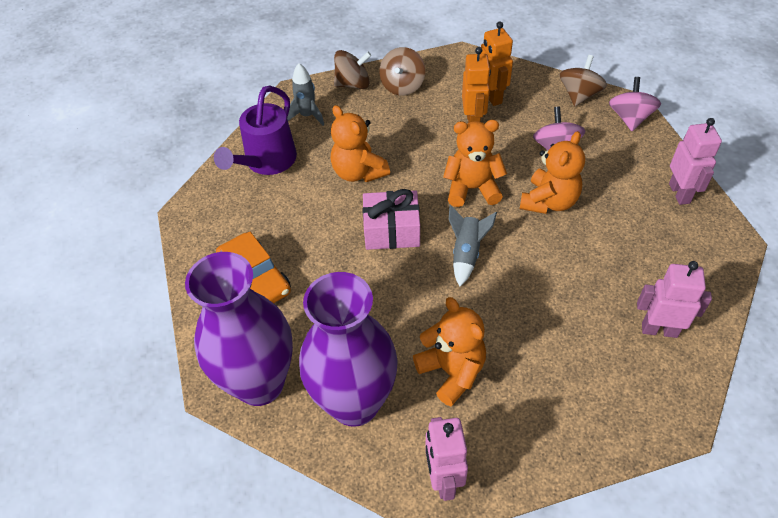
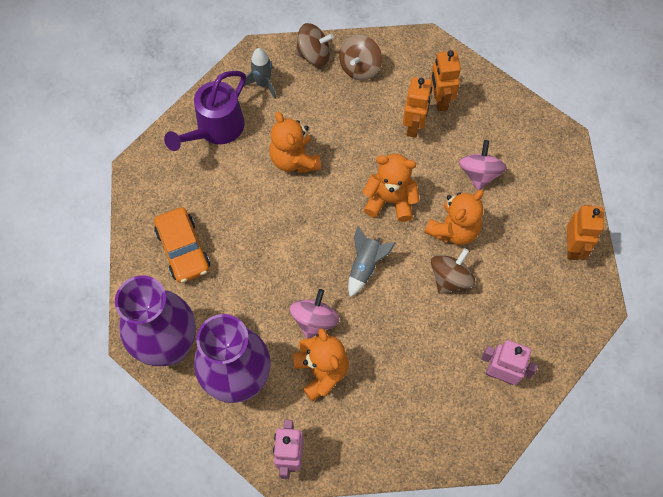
camera: 10 degrees right, 15 degrees up
(392, 231) = (308, 228): pink gift -> none
(579, 95) = (523, 116): brown spinning top -> brown spinning top (450, 278)
(630, 118) = (561, 155): pink spinning top -> pink spinning top (314, 320)
(679, 193) = (573, 247): pink robot -> orange robot

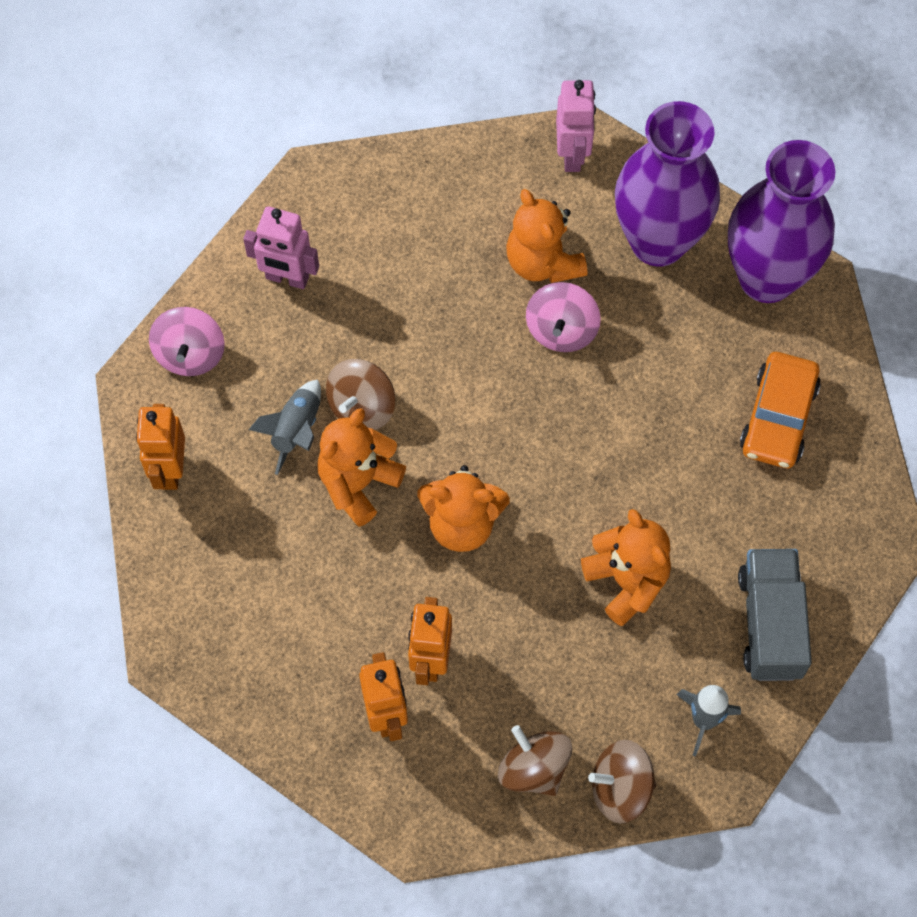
camera: 175 degrees right, 0 degrees up
(183, 249) = (778, 417): orange car -> orange car turned 135 degrees counterclockwise
(215, 130) = (770, 624): purple watering can -> grey truck
(360, 68) = (534, 769): brown spinning top -> brown spinning top turned 60 degrees counterclockwise
(365, 266) = (493, 415): grey rocket -> grey rocket (296, 430)
(479, 174) = (316, 581): pink spinning top -> pink spinning top (190, 354)

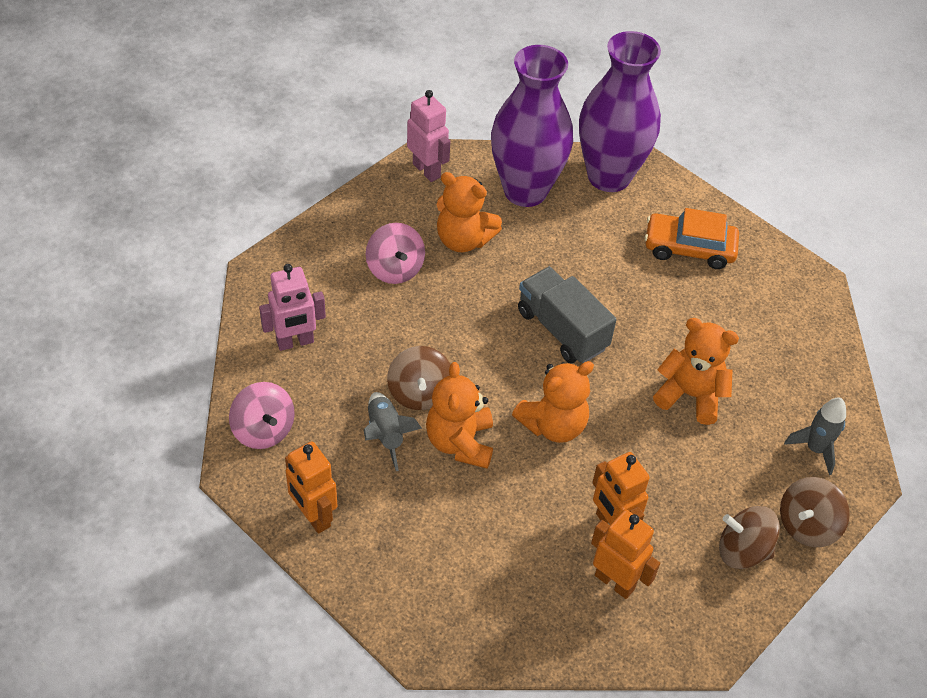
camera: 40 degrees left, 15 degrees down
(561, 330) = (511, 272): pink spinning top -> pink spinning top (395, 269)
(770, 624) = (797, 367): grey truck -> grey truck (562, 329)
(778, 417) = (689, 248): orange car -> orange car turned 120 degrees clockwise

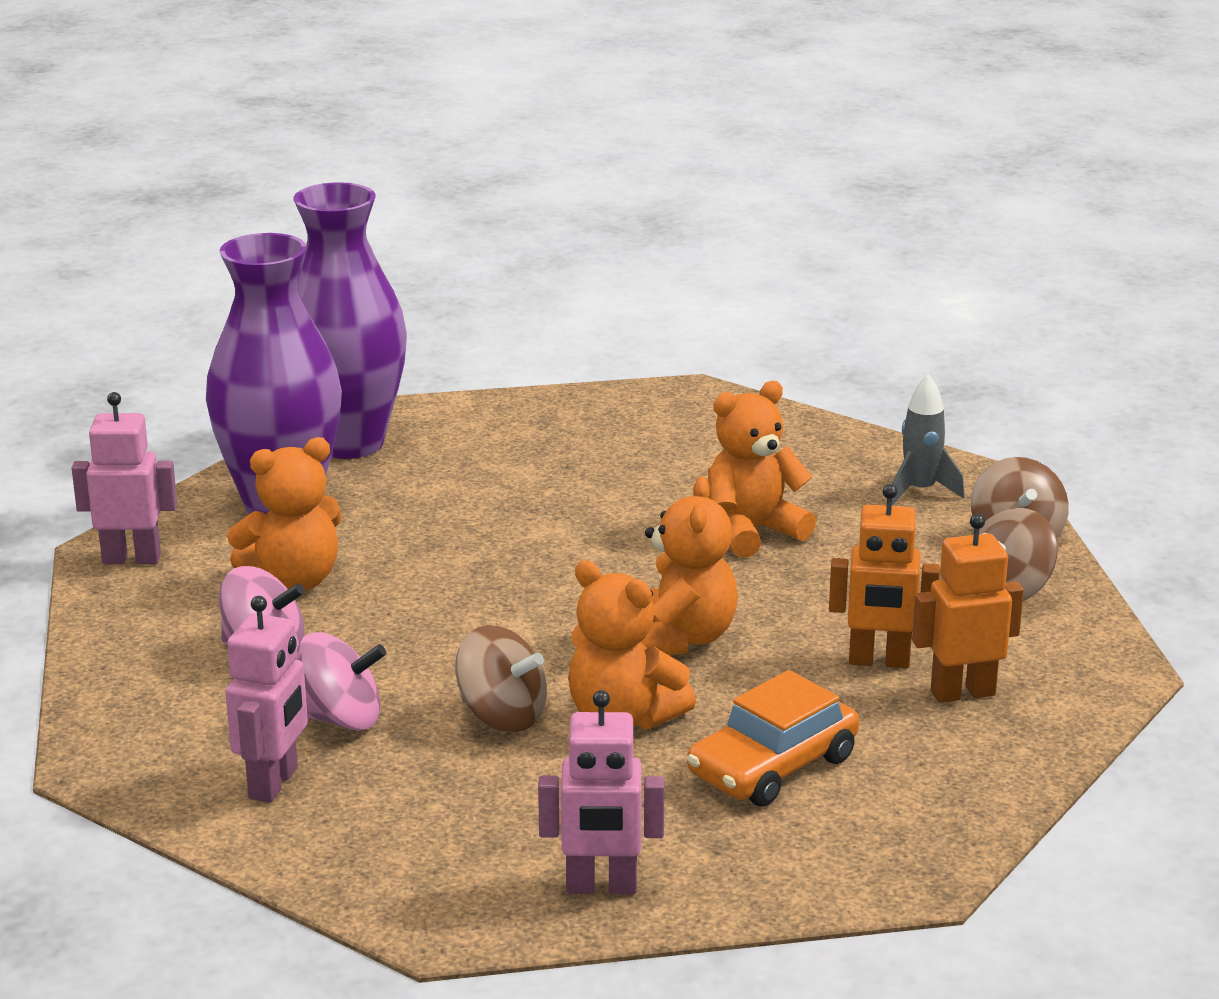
camera: 50 degrees left, 25 degrees down
(263, 430) = (395, 873): pink spinning top -> pink spinning top (340, 718)
(313, 516) = (601, 887): orange robot -> pink robot
(386, 434) = (537, 770): grey rocket -> none
(562, 329) = (542, 572): grey truck -> none
(689, 248) = (536, 441): orange car -> orange car (772, 766)

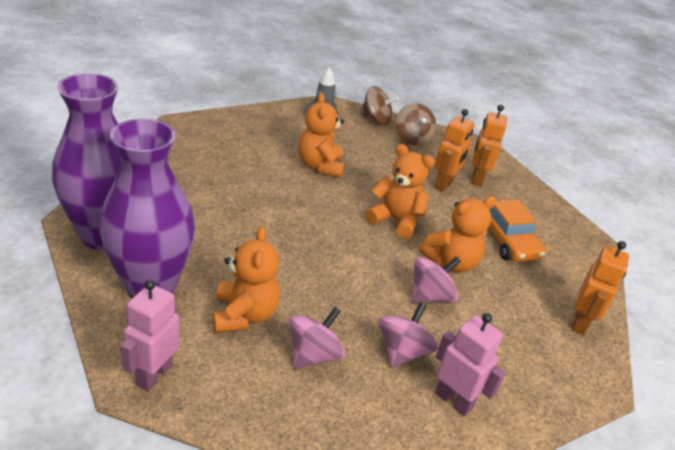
camera: 70 degrees left, 10 degrees up
(502, 716) = (430, 296): brown spinning top -> pink spinning top
(601, 887) = (580, 323): pink robot -> orange robot

